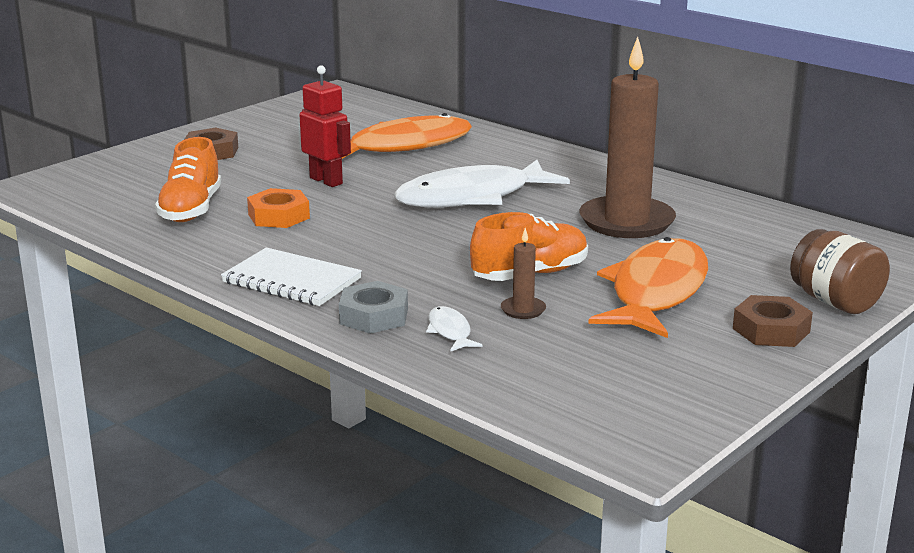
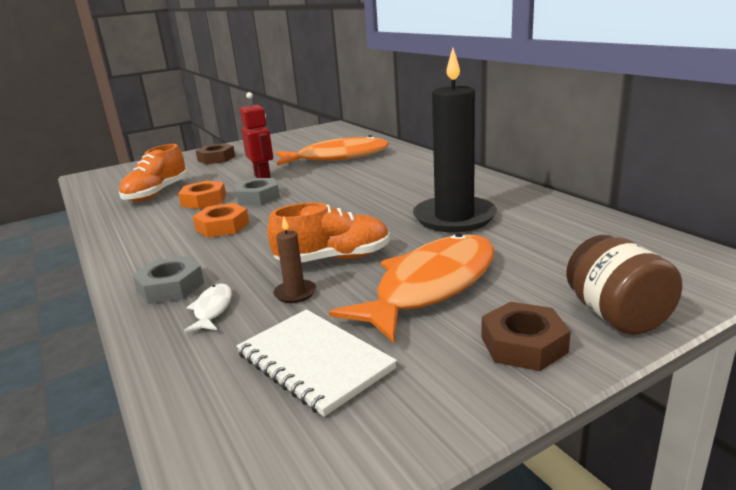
camera: 20 degrees right, 0 degrees up
(292, 281) = (151, 250): white notebook -> white notebook (314, 362)
(350, 248) = (222, 226): none -> orange nut
(352, 208) = (257, 197): none -> grey nut
(472, 197) = (349, 193): white fish -> none
(626, 222) = (454, 218): brown candle -> black candle

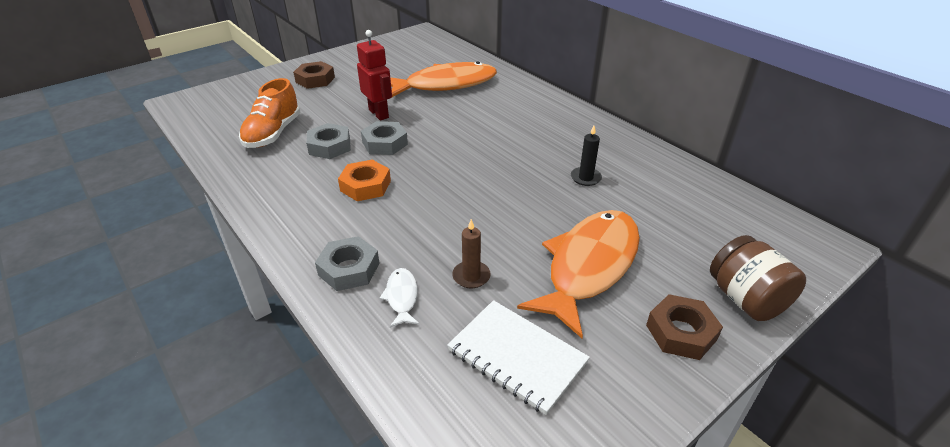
camera: 10 degrees left, 15 degrees up
(204, 200) = (329, 146): orange nut -> grey nut
(333, 259) = (491, 232): orange shoe -> none
(454, 218) = (585, 178): black candle -> black candle, size x0.41

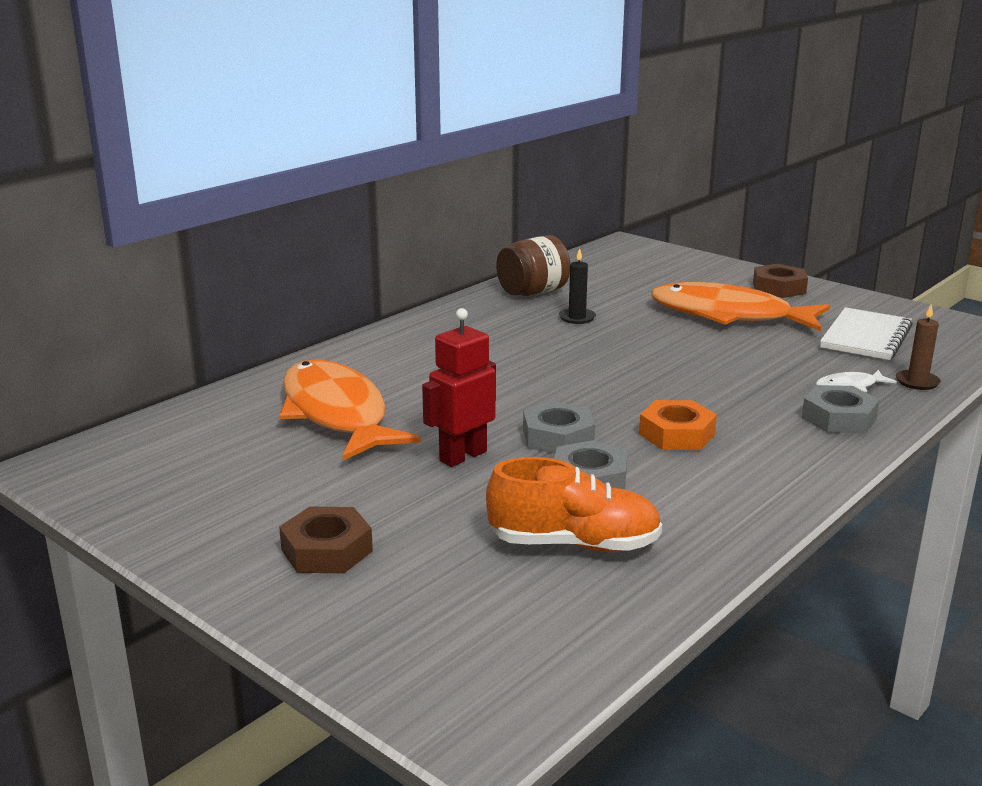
camera: 100 degrees left, 15 degrees down
(471, 276) = (789, 360): brown candle -> brown candle (917, 382)
(746, 299) = (720, 269): brown jar -> brown jar (533, 292)

